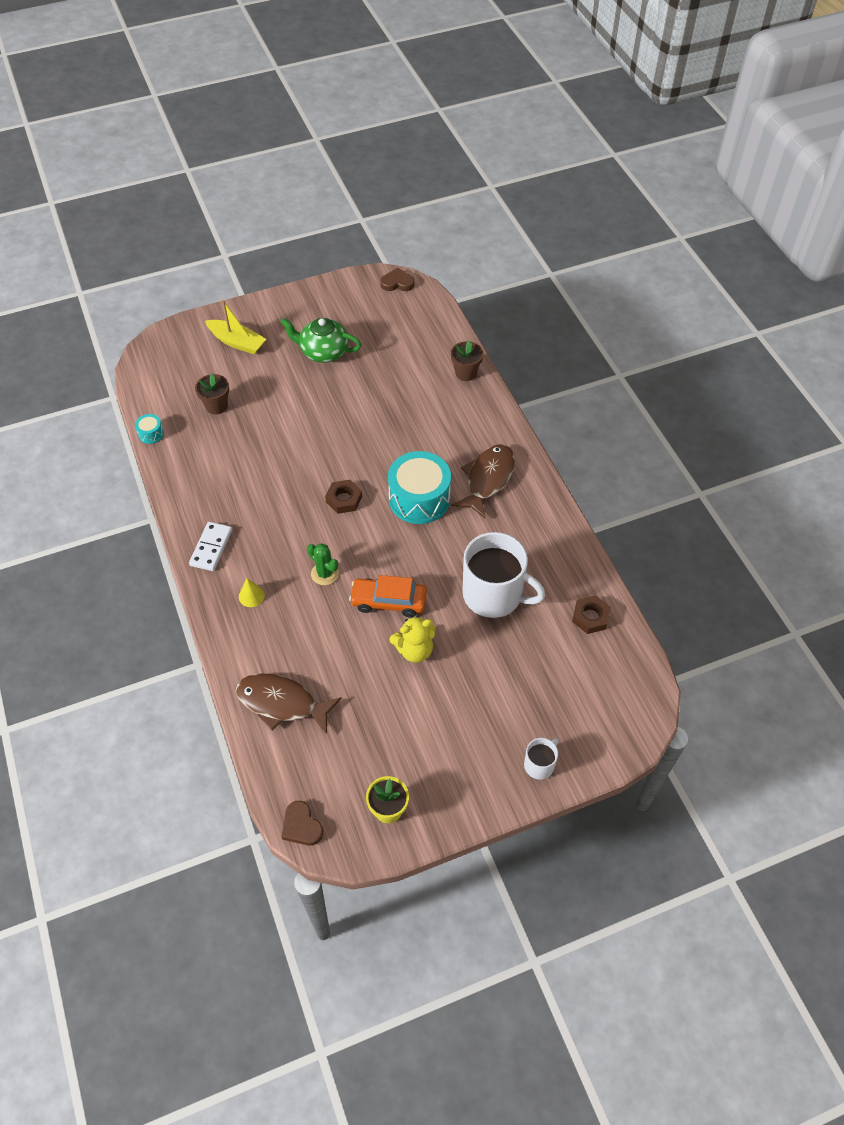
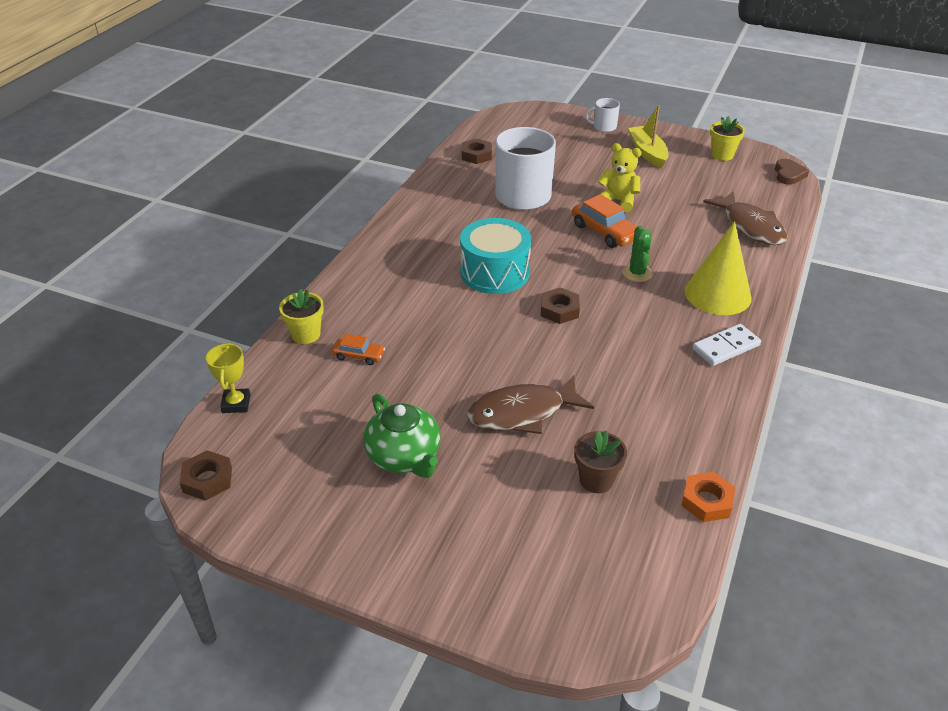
camera: 135 degrees left, 15 degrees down
(151, 434) = (706, 501): turquoise drum -> orange nut
(237, 342) = (487, 549): yellow boat -> yellow boat (647, 152)
(251, 596) = (717, 294): yellow cone -> yellow cone, size x2.33
(397, 283) = (207, 479): brown heart -> brown nut
(419, 382) = (359, 356): none -> orange car
(440, 317) = (236, 404): none -> yellow trophy
(465, 373) = (306, 334): brown flower pot -> yellow flower pot
(487, 479) = (421, 252): brown fish -> brown fish (522, 413)

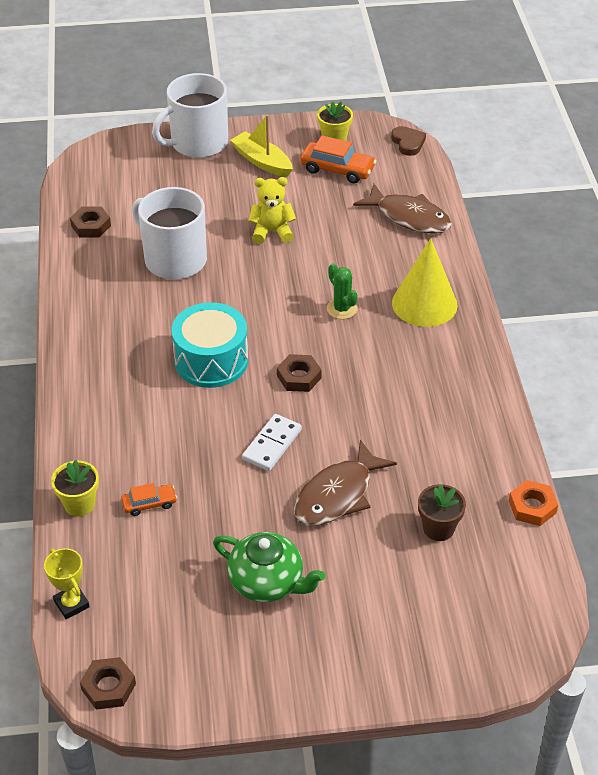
camera: 30 degrees left, 5 degrees up
(604, 127) = (198, 143): white mug -> white mug, size x2.15
(604, 232) = (282, 273): orange car -> orange car (337, 169)
(725, 347) = (463, 356): white domino -> white domino (272, 444)

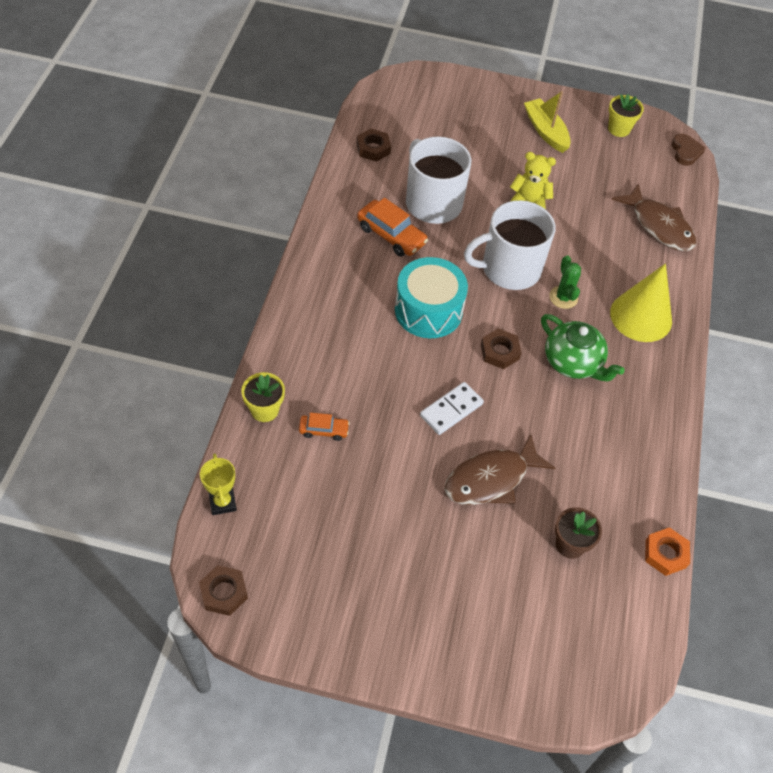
camera: 15 degrees right, 10 degrees up
(198, 143) = (495, 96): white mug -> white mug (509, 269)
(267, 582) = (397, 542): green teapot -> green teapot (573, 362)
(337, 169) = (610, 159): orange car -> orange car (391, 235)

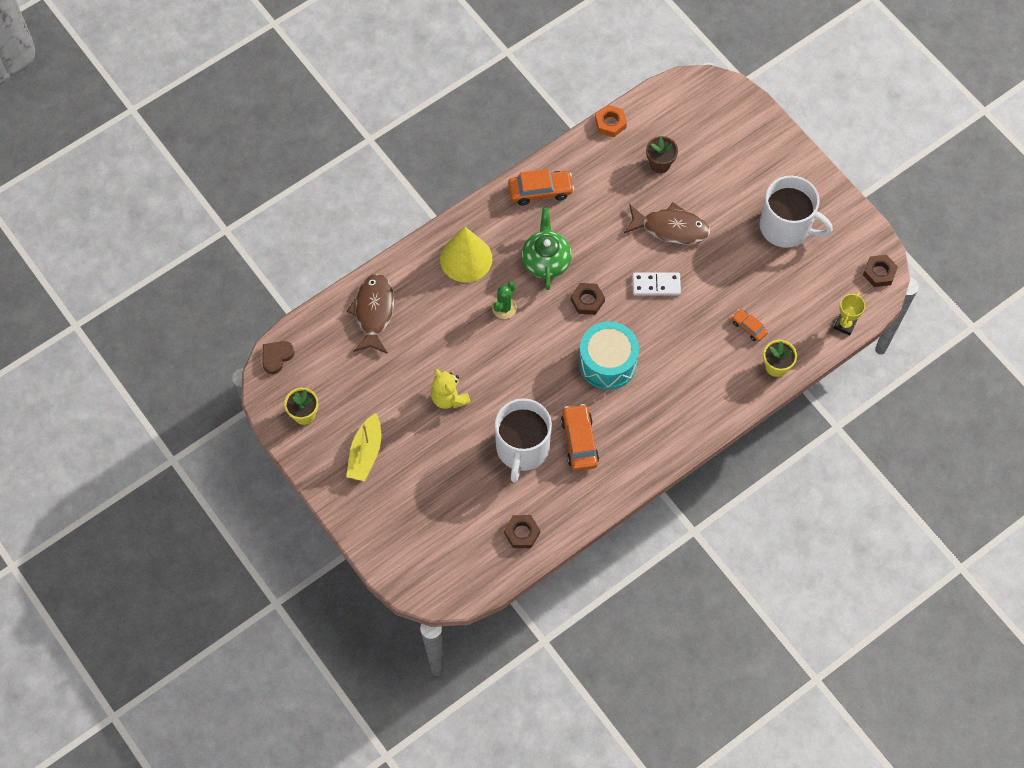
camera: 135 degrees left, 10 degrees up
(509, 269) = (520, 355): white mug -> white mug (786, 227)
(650, 425) = (540, 191): none -> orange car

